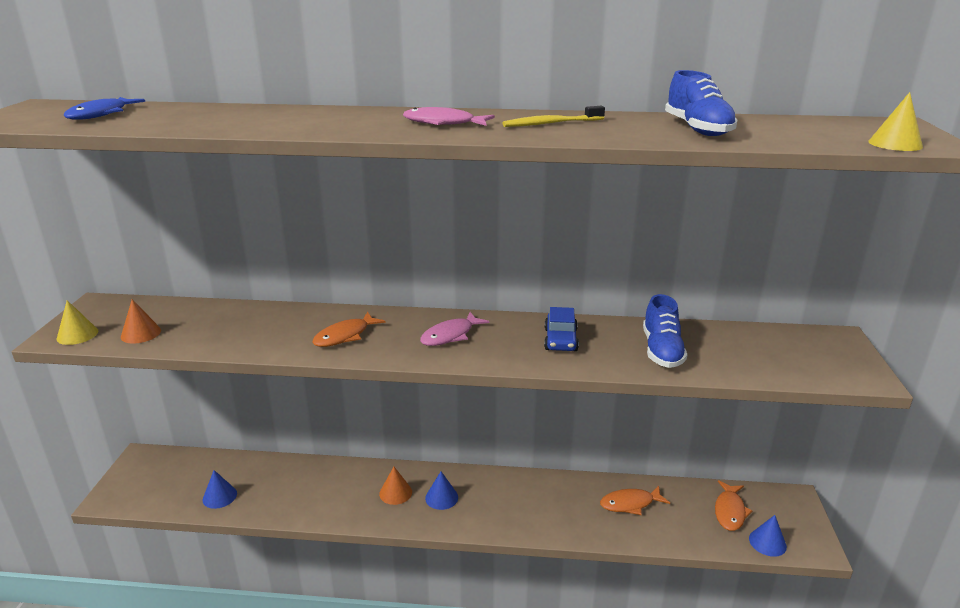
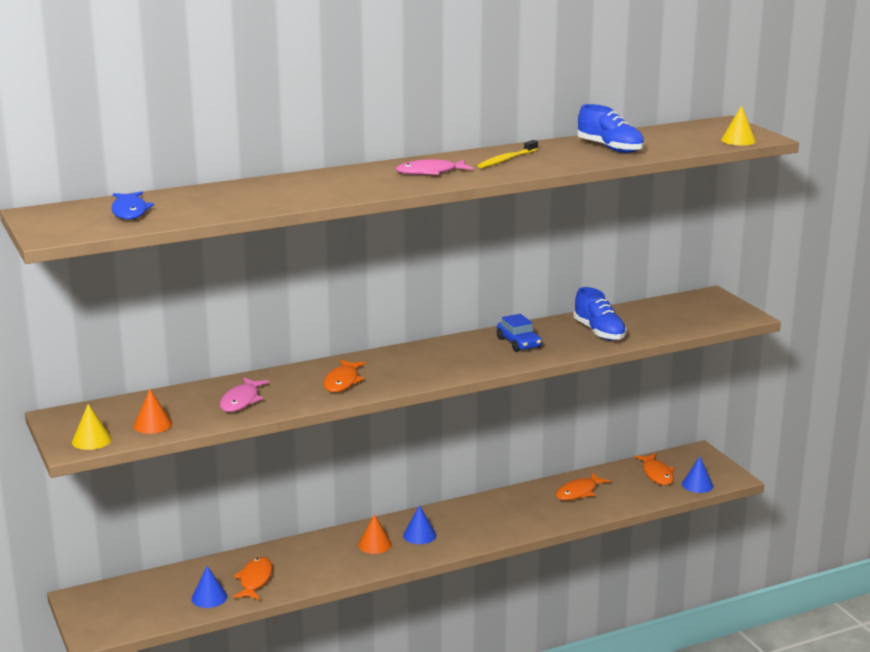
camera: 30 degrees left, 5 degrees down
(269, 492) = (255, 580): none -> orange fish
(450, 335) = (429, 360): pink fish -> pink fish (241, 401)

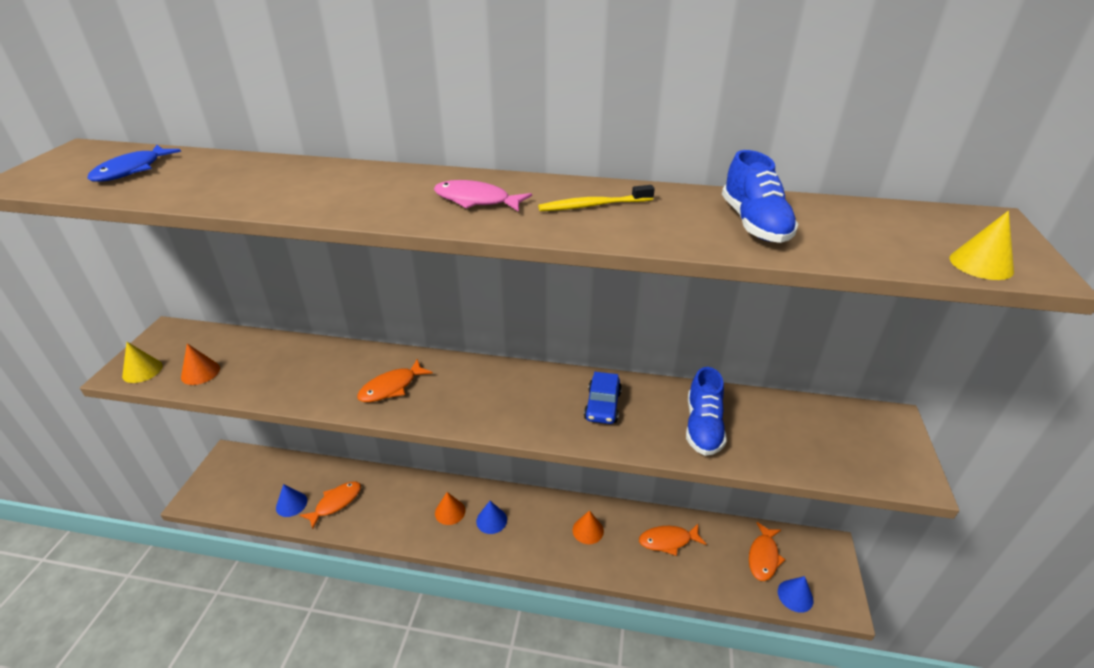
camera: 35 degrees right, 15 degrees up
(241, 401) = (292, 374): pink fish -> none
(509, 510) = (588, 530): none -> orange cone

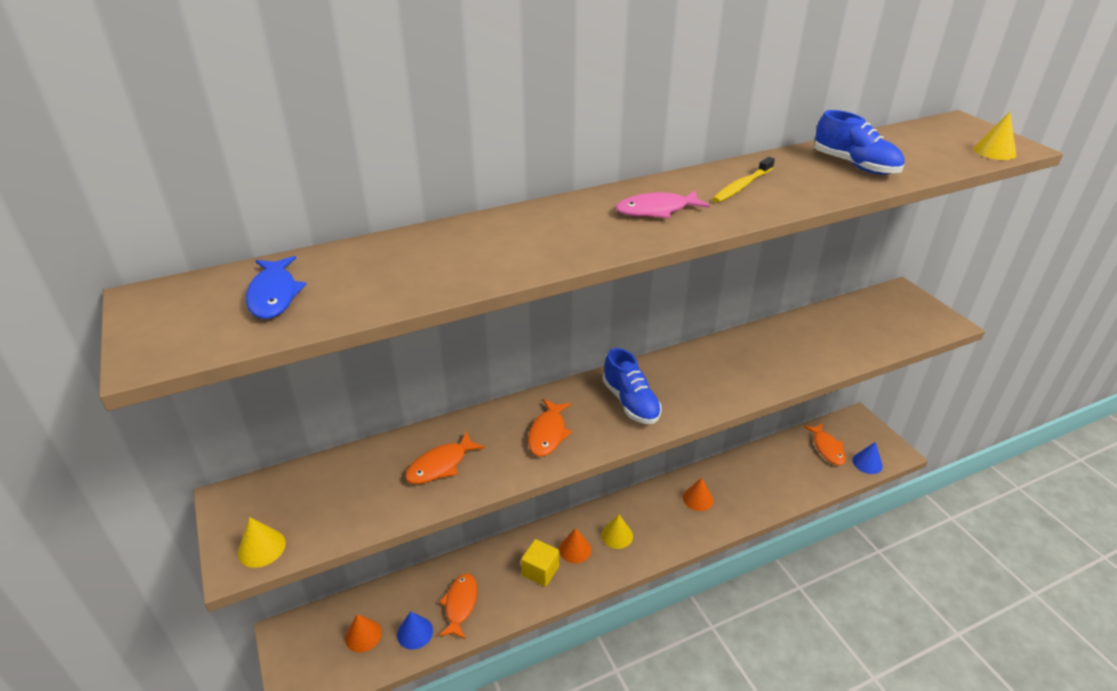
camera: 35 degrees left, 0 degrees up
(200, 372) = (335, 515): orange cone -> orange cone (363, 635)
(410, 512) = (540, 571): none -> yellow cube
(491, 520) = (617, 535): blue cone -> yellow cone
(602, 405) = (727, 367): blue car -> none
(668, 541) = (759, 473): orange fish -> orange fish (441, 465)
(703, 427) = (806, 349): blue shoe -> blue shoe (630, 402)

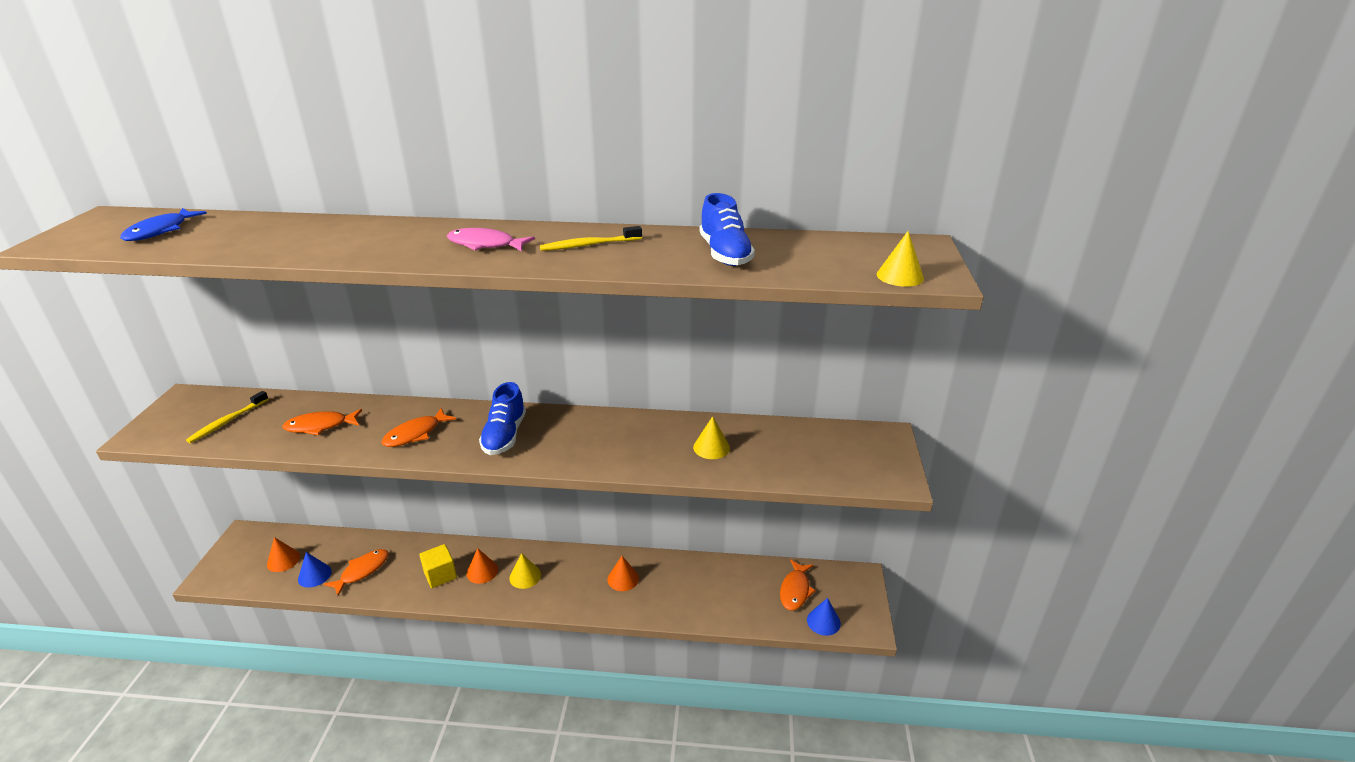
camera: 30 degrees right, 5 degrees down
(261, 548) = (160, 432): yellow cone -> yellow cone (711, 447)
(328, 503) = (227, 422): none -> yellow toothbrush

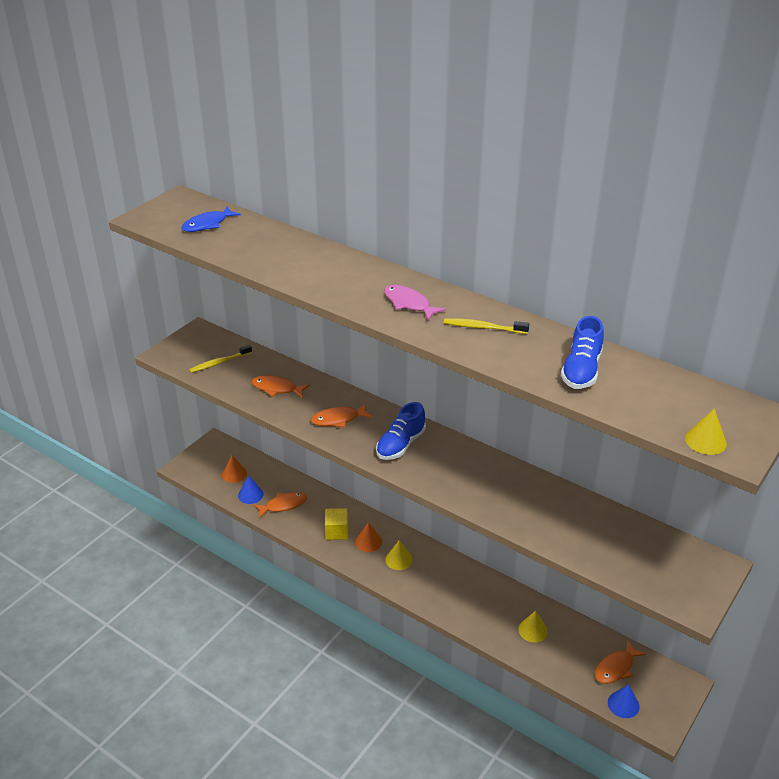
camera: 30 degrees right, 5 degrees up
(623, 579) = (474, 594): orange cone -> none
(711, 447) = (555, 516): yellow cone -> yellow cone (533, 630)

